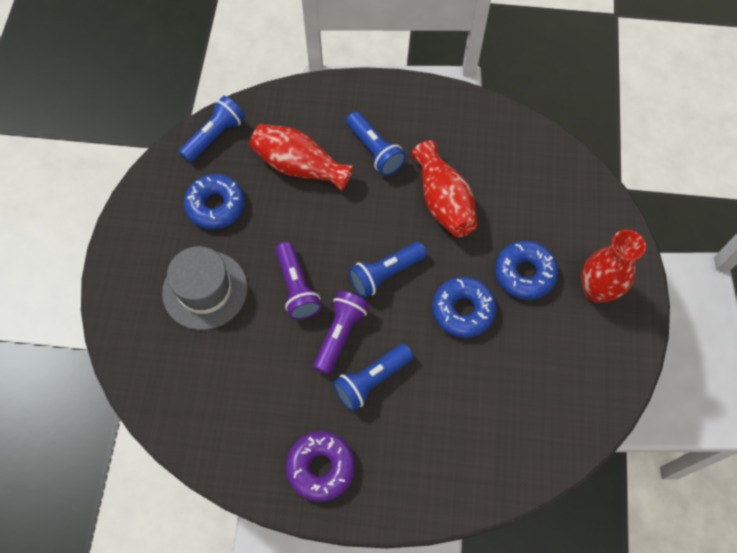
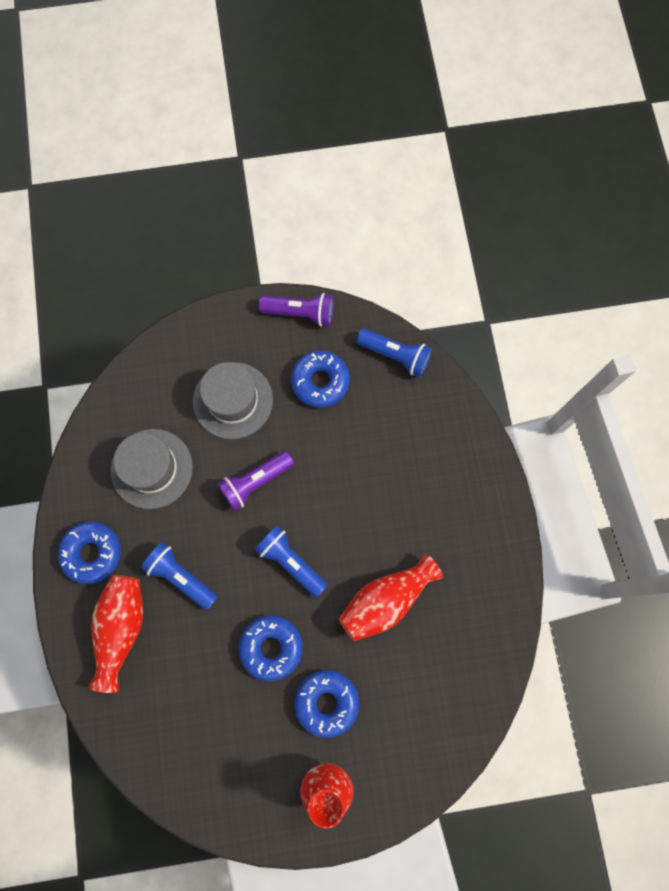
camera: 75 degrees right, 10 degrees up
(249, 386) = (151, 468): none -> grey hat
(299, 166) = (385, 446): red vase -> red vase (121, 628)
(321, 467) = (92, 553): purple donut -> blue donut
(340, 334) = (219, 535): purple flashlight -> purple flashlight (300, 313)
(375, 151) = (425, 515): blue flashlight -> none

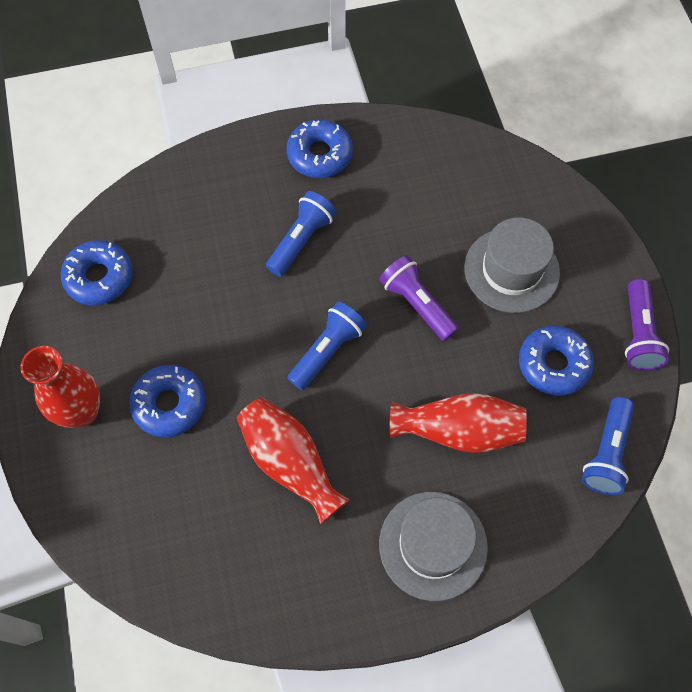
camera: 85 degrees right, 10 degrees down
(121, 628) = (243, 191): red vase -> red vase (459, 430)
(151, 468) = (418, 198): grey hat -> grey hat (433, 545)
(271, 647) = (229, 339): blue donut -> blue donut (99, 277)

